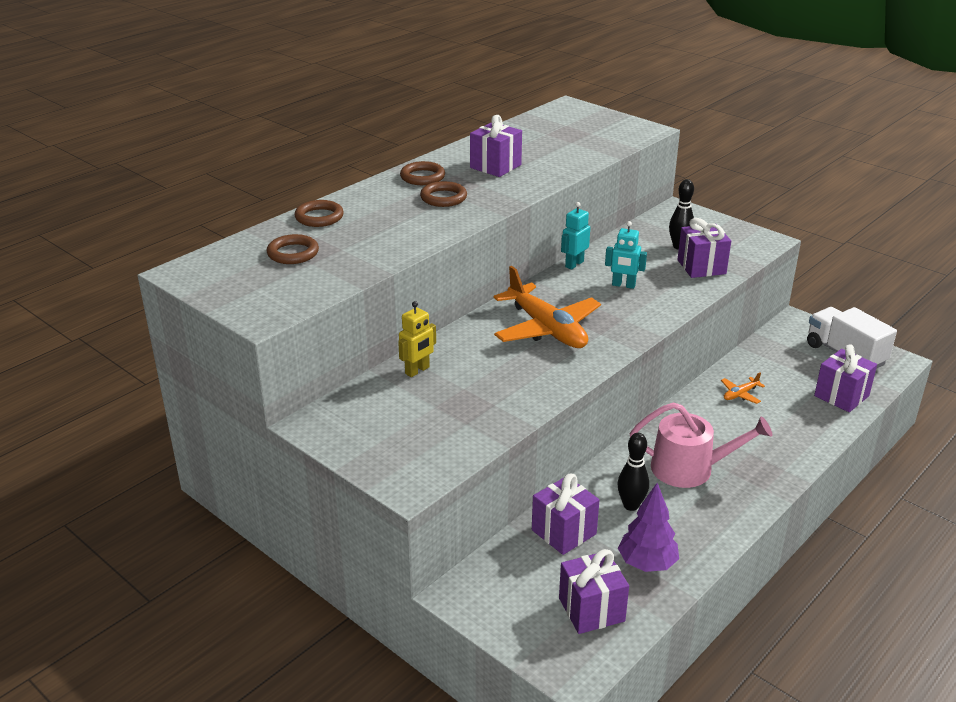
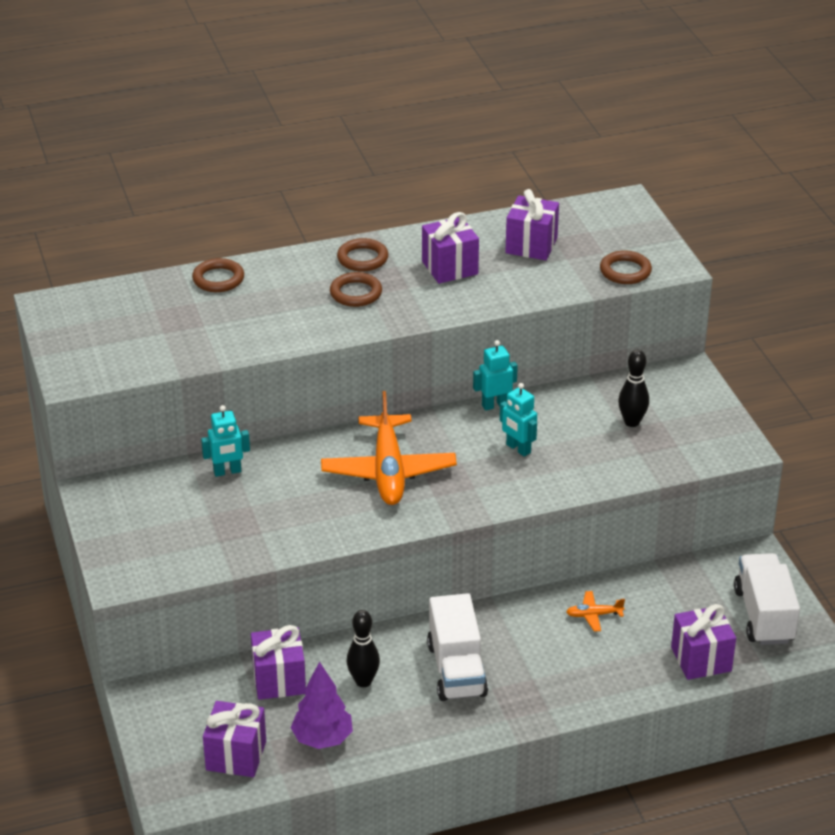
camera: 30 degrees right, 5 degrees up
(293, 253) = (157, 315): brown ring -> brown ring (625, 271)
(417, 370) = (227, 472): yellow robot -> turquoise robot
(690, 468) = (457, 670): pink watering can -> white truck
(701, 267) = (626, 456): purple gift -> purple gift (531, 245)

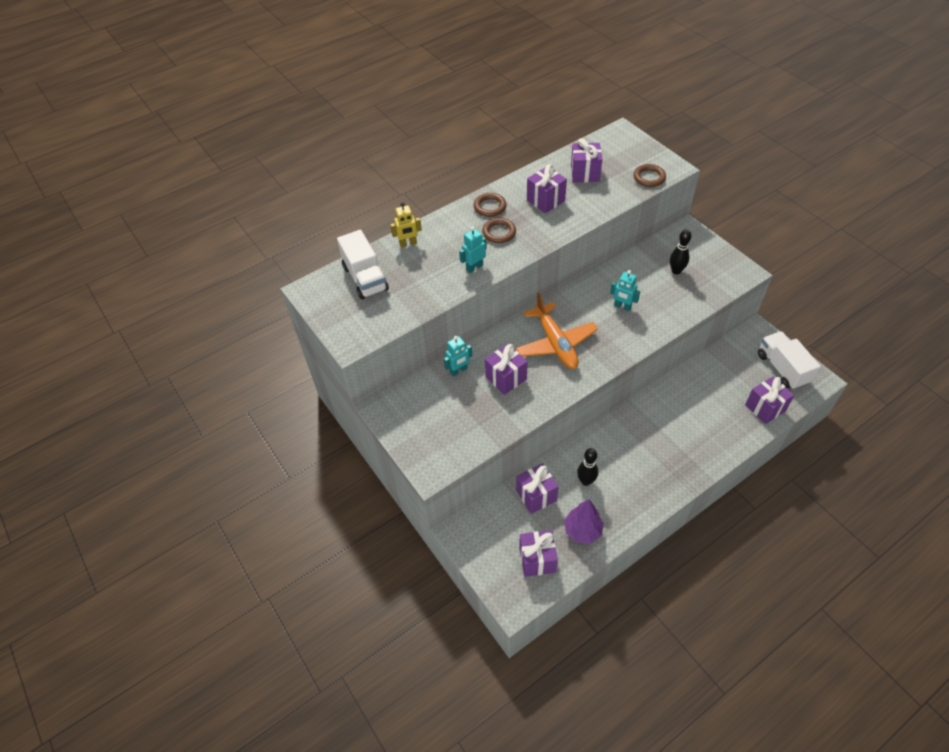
camera: 15 degrees left, 15 degrees up
(218, 279) = (408, 244): brown ring -> yellow robot
(290, 496) = (506, 378): none -> purple gift
(457, 670) = (635, 456): white truck -> white truck (365, 278)
(495, 405) = (593, 280): turquoise robot -> turquoise robot (474, 267)
(593, 615) = (691, 395): orange plane -> none

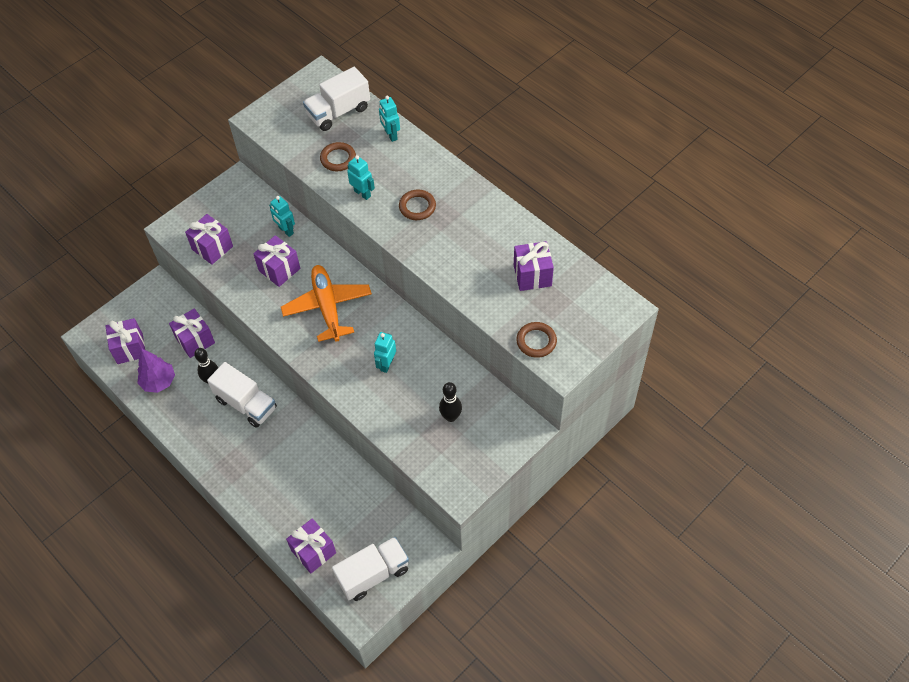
camera: 80 degrees right, 5 degrees up
(408, 244) = (390, 135): yellow robot -> turquoise robot
(490, 207) = (457, 193): brown ring -> brown ring (338, 159)
(545, 200) = (476, 242): purple gift -> purple gift (212, 248)
(555, 343) = (327, 307): orange plane -> orange plane turned 105 degrees clockwise
(615, 452) = (246, 404): none -> white truck

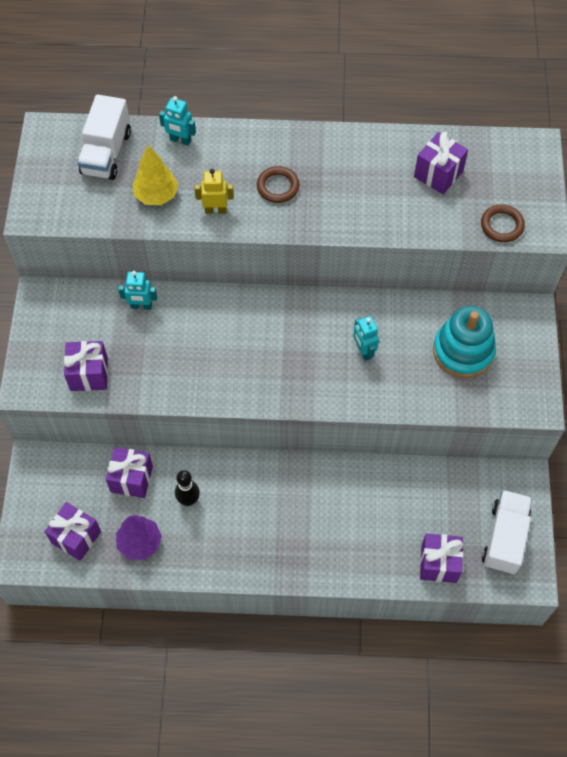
camera: 45 degrees left, 5 degrees up
(246, 404) = (243, 494): white truck -> none
(279, 269) = (176, 345): purple gift -> none
(327, 307) = (257, 343): orange plane -> none
(338, 159) = (156, 195): brown ring -> yellow tree
(362, 193) = (215, 210): turquoise robot -> yellow robot
(451, 417) = (463, 351): black bowling pin -> turquoise stacking toy

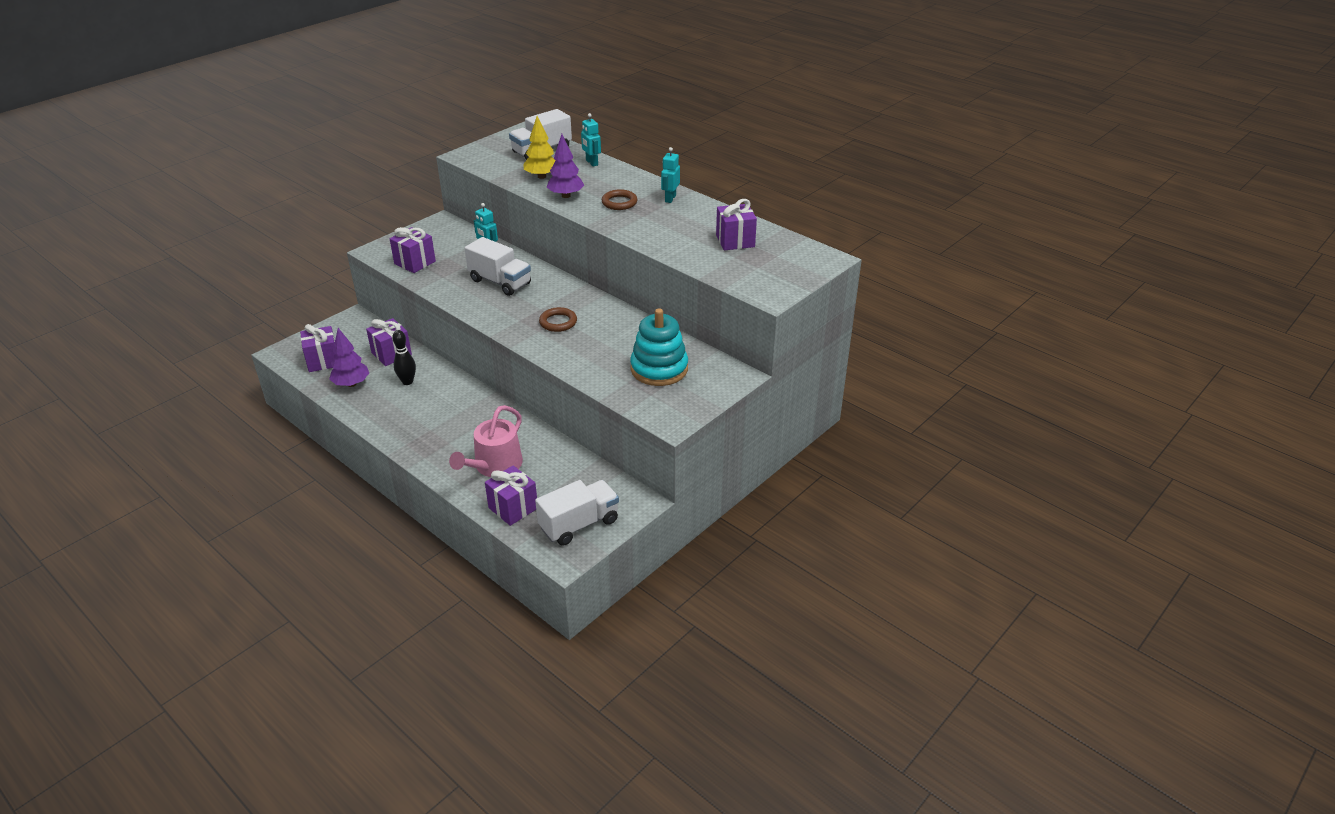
camera: 40 degrees right, 25 degrees down
(205, 341) = (500, 282): none -> white truck
(215, 210) = (566, 196): yellow robot -> purple tree
(363, 351) = (591, 335): turquoise robot -> turquoise robot (670, 198)
(375, 533) = (494, 466): none -> pink watering can
(502, 225) = (744, 281): brown ring -> brown ring (558, 322)

